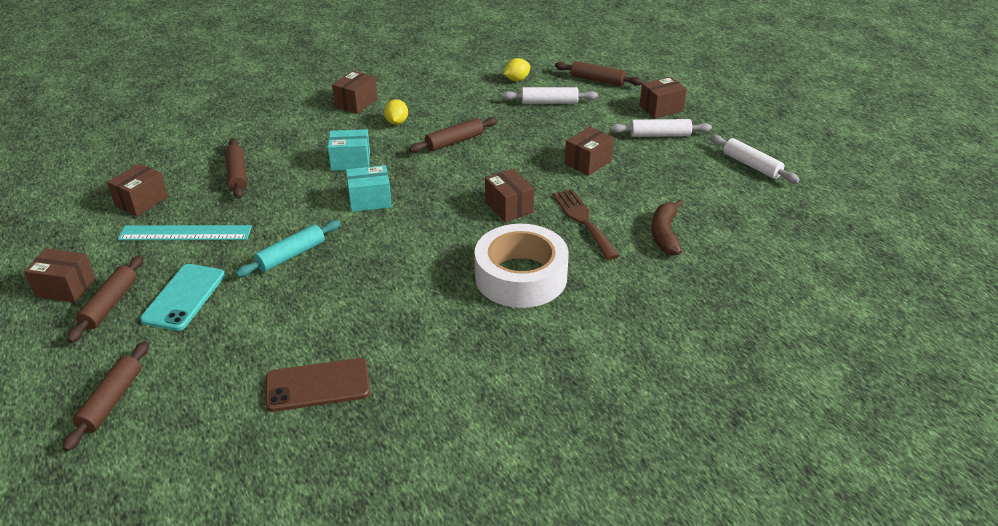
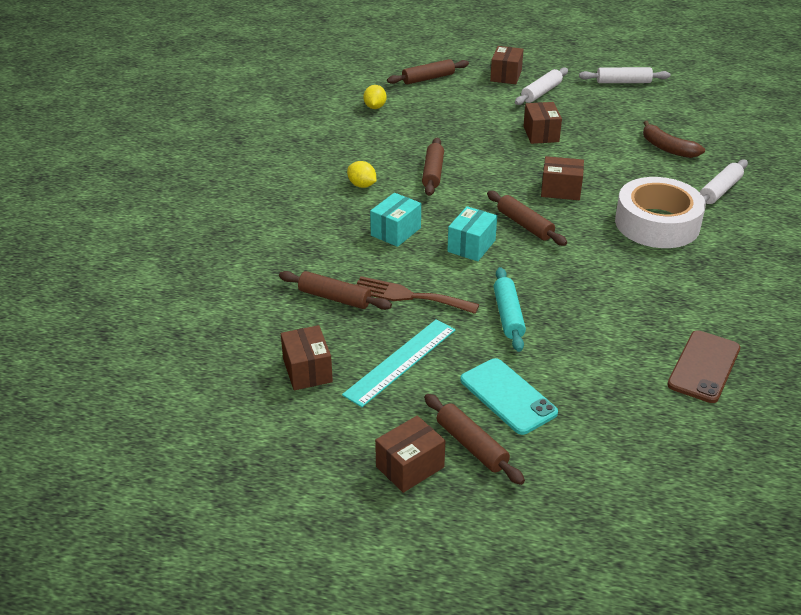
camera: 50 degrees left, 0 degrees up
(111, 401) = (625, 488): brown rolling pin -> brown rolling pin (524, 225)
(356, 103) = (297, 191): brown box -> none
(549, 102) = (432, 110): white rolling pin -> white rolling pin (720, 190)
(583, 220) = (615, 169): brown fork -> brown fork (409, 296)

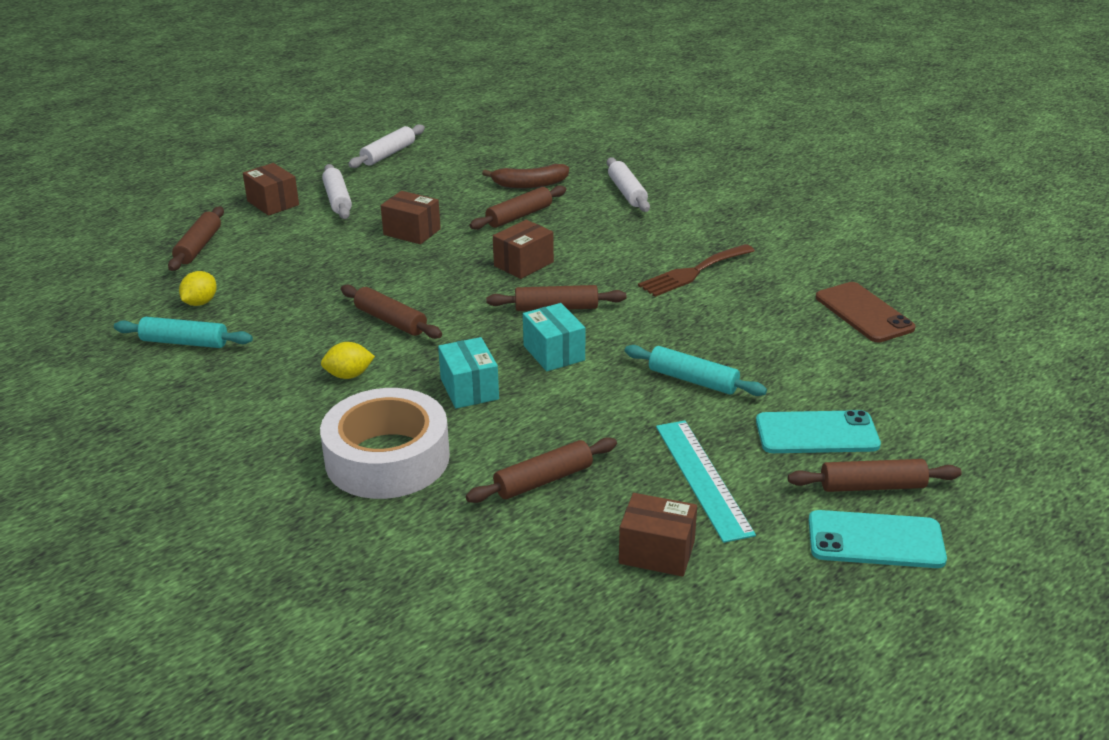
camera: 55 degrees left, 5 degrees down
(333, 122) = (184, 342): none -> turquoise rolling pin
(375, 107) = (200, 303): yellow lemon -> yellow lemon turned 75 degrees clockwise
(409, 296) = (596, 427): brown fork -> brown fork (693, 272)
(410, 467) = (875, 540): brown box -> turquoise phone
(619, 162) = (519, 216): none -> brown rolling pin
(657, 223) = (639, 242): white tape -> white tape (387, 458)

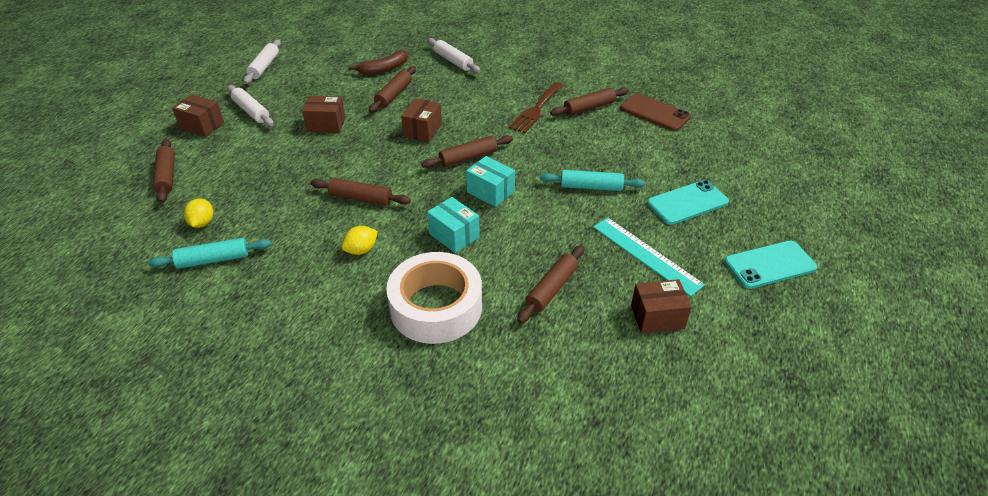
camera: 25 degrees left, 10 degrees up
(872, 486) = (742, 229): brown rolling pin -> brown rolling pin (589, 108)

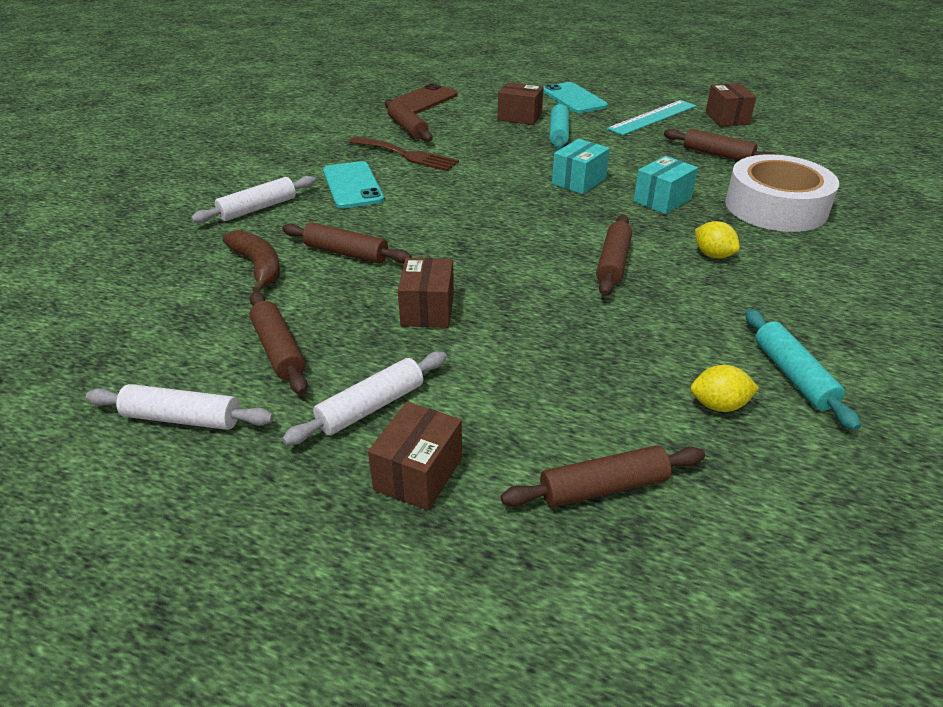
camera: 90 degrees left, 5 degrees down
(422, 130) = (450, 226): brown box -> brown box (519, 117)
(468, 158) = (513, 194): brown rolling pin -> brown rolling pin (279, 350)
(769, 265) = (645, 80): turquoise phone -> turquoise phone (352, 185)

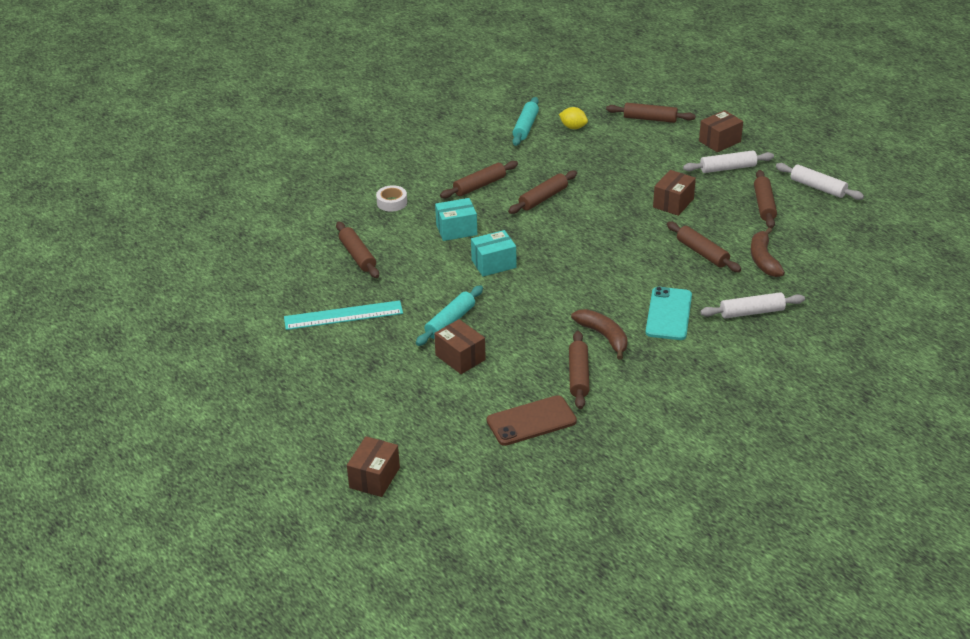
camera: 150 degrees left, 0 degrees up
(407, 155) = (603, 336): brown fork -> brown banana
(574, 98) = (377, 369): turquoise phone -> none
(713, 255) = (479, 186): yellow lemon -> brown rolling pin
(727, 118) = (284, 292): brown box -> brown box (374, 477)
(775, 207) = (392, 202): white tape -> white tape, size x0.43

